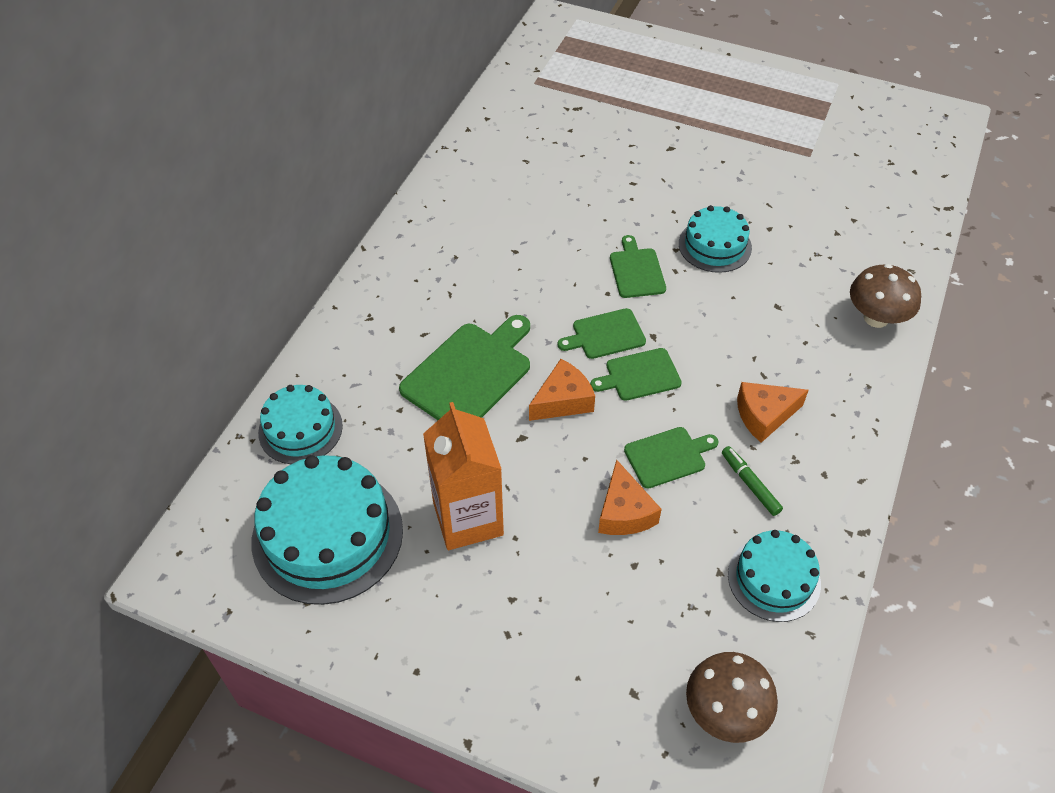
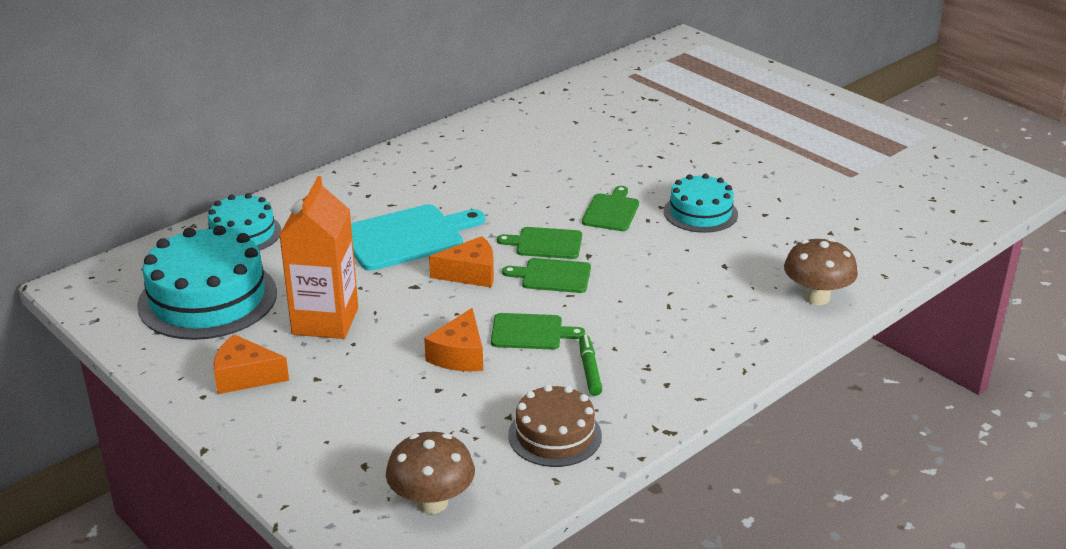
camera: 25 degrees right, 20 degrees down
(469, 373) = (407, 237): green cutting board -> turquoise cutting board
(764, 415) = (644, 331): orange cheese -> orange cheese (245, 376)
(774, 579) = (555, 435): turquoise cake -> brown cake

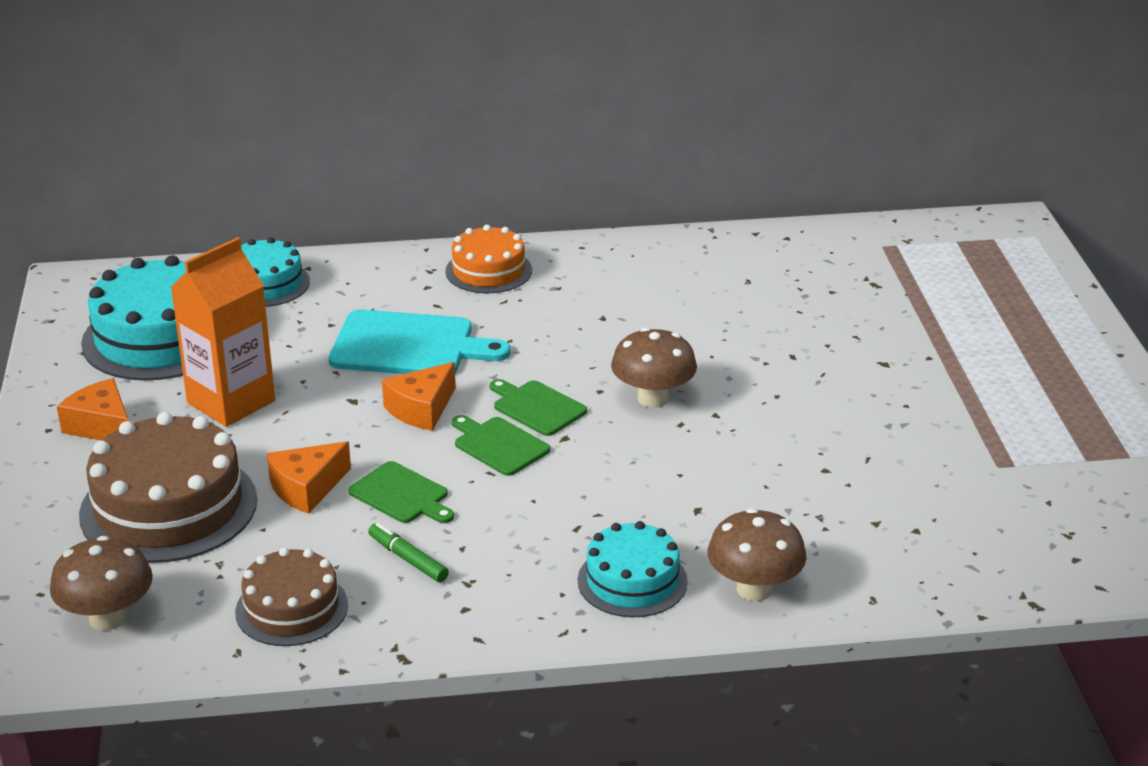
camera: 35 degrees right, 0 degrees up
(375, 409) = (168, 507): none -> brown cake
(398, 170) = (488, 271): none -> orange cake
(470, 274) = (421, 409): orange cheese -> orange cheese turned 105 degrees clockwise
(589, 370) = (408, 559): green marker -> green marker turned 75 degrees counterclockwise
(611, 211) = (653, 399): green cutting board -> brown mushroom
(700, 213) = (751, 439): turquoise cake -> turquoise cake (632, 581)

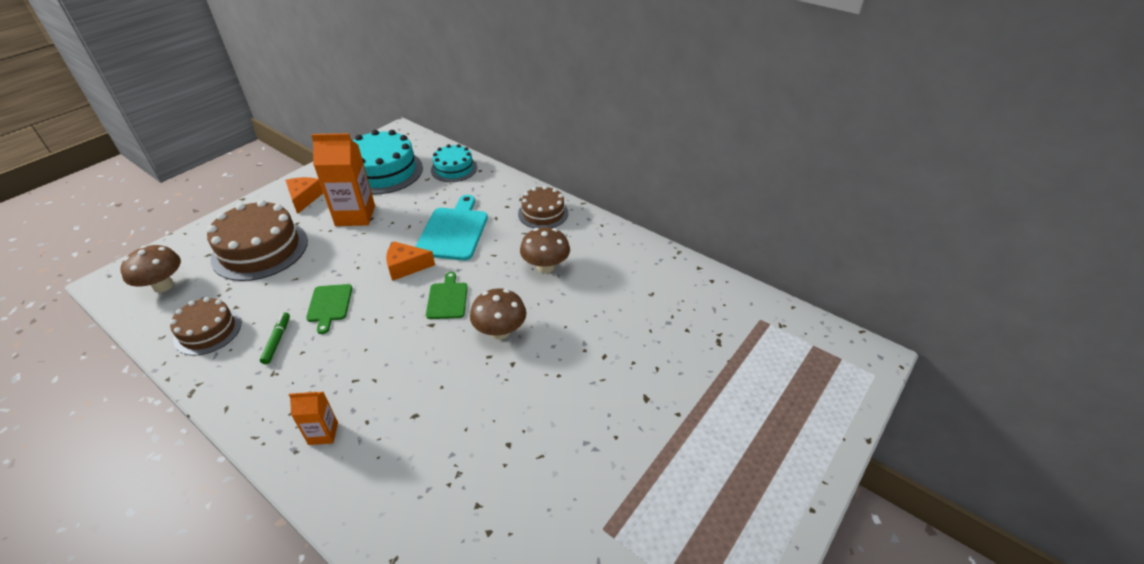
camera: 45 degrees right, 10 degrees up
(306, 488) = (308, 275): orange cheese -> none
(409, 346) = (453, 231): turquoise cutting board -> turquoise cutting board turned 135 degrees counterclockwise
(488, 271) = (543, 213): orange cake -> brown cake
(498, 445) = (401, 308): green cutting board -> none
(632, 581) = (323, 433): turquoise cake -> orange carton
(754, 589) = (357, 492): brown mushroom -> brown mushroom (545, 267)

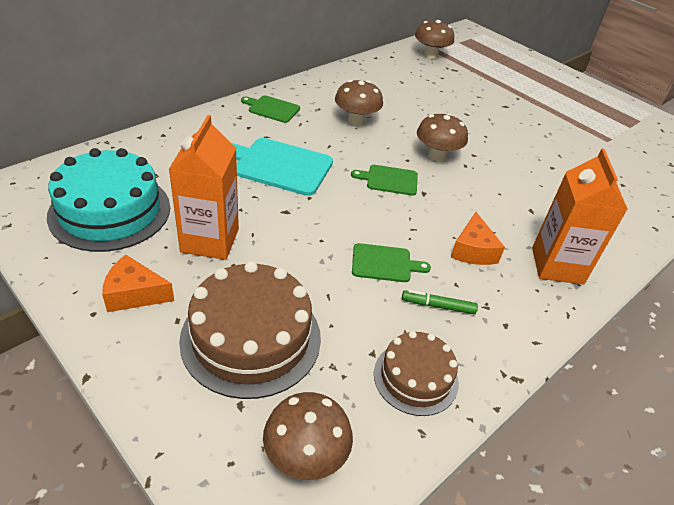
camera: 85 degrees left, 0 degrees up
(323, 433) = (557, 265): orange carton -> orange carton, size x1.93
(406, 266) = (331, 203): orange cheese -> orange cheese (473, 250)
(454, 169) = (146, 152): turquoise cake -> none
(543, 213) = (272, 109): brown cake -> green cutting board
(744, 316) = (430, 55): none -> brown mushroom

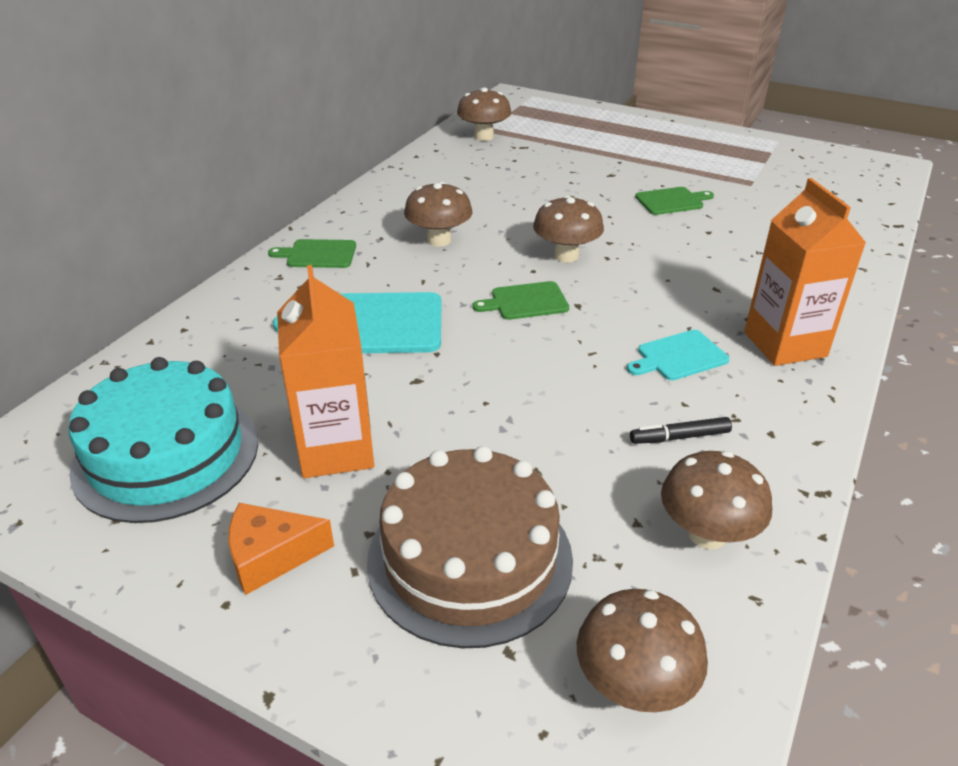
camera: 15 degrees left, 5 degrees down
(384, 263) = (583, 406): green cutting board -> green cutting board (672, 201)
(415, 377) = (707, 534): brown cake -> brown mushroom
(438, 306) = (679, 437): green marker -> black marker
(473, 250) = (679, 356): orange cheese -> turquoise cutting board

